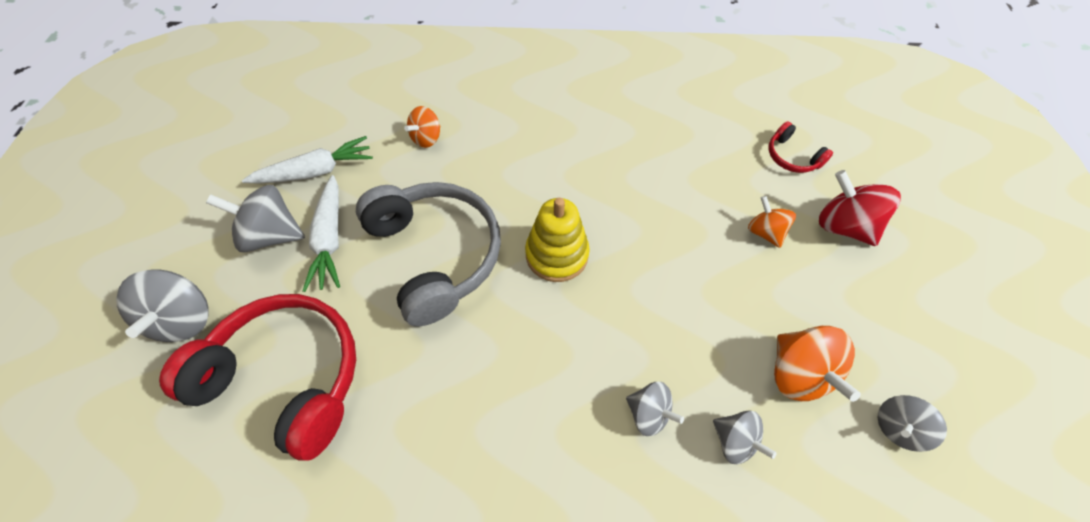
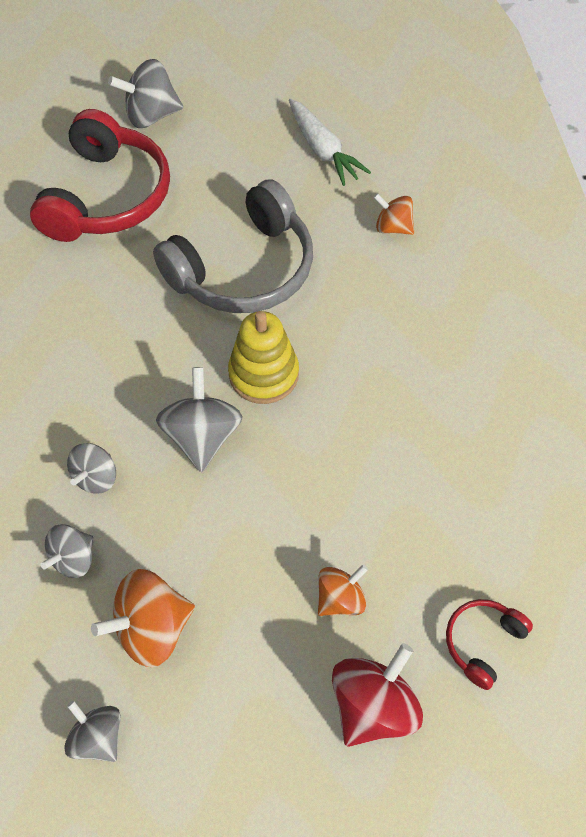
camera: 80 degrees right, 0 degrees up
(273, 234) = (242, 143): grey spinning top -> grey spinning top (202, 436)
(330, 239) = (245, 184): white carrot -> none

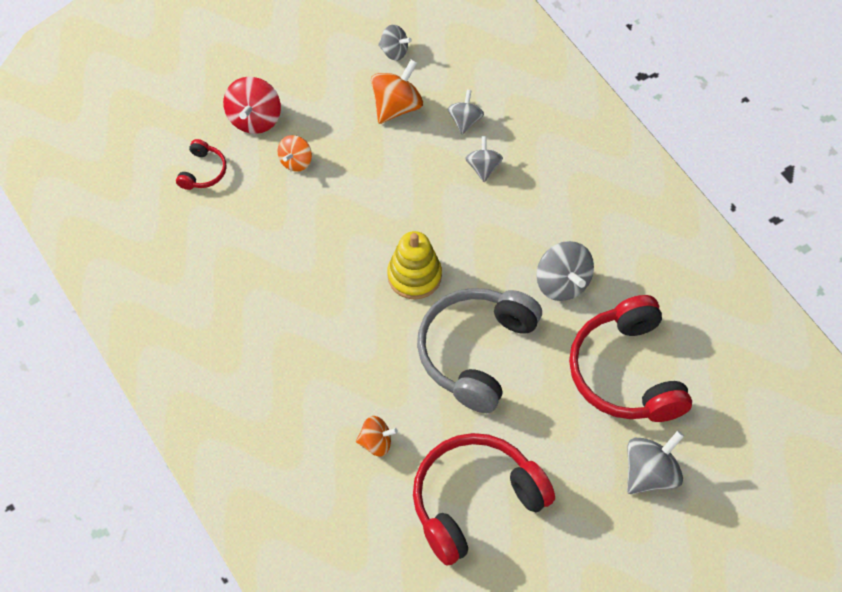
camera: 155 degrees right, 0 degrees up
(202, 436) = (432, 218): grey spinning top -> grey spinning top (562, 283)
(323, 150) = (475, 501): white carrot -> red headphones

